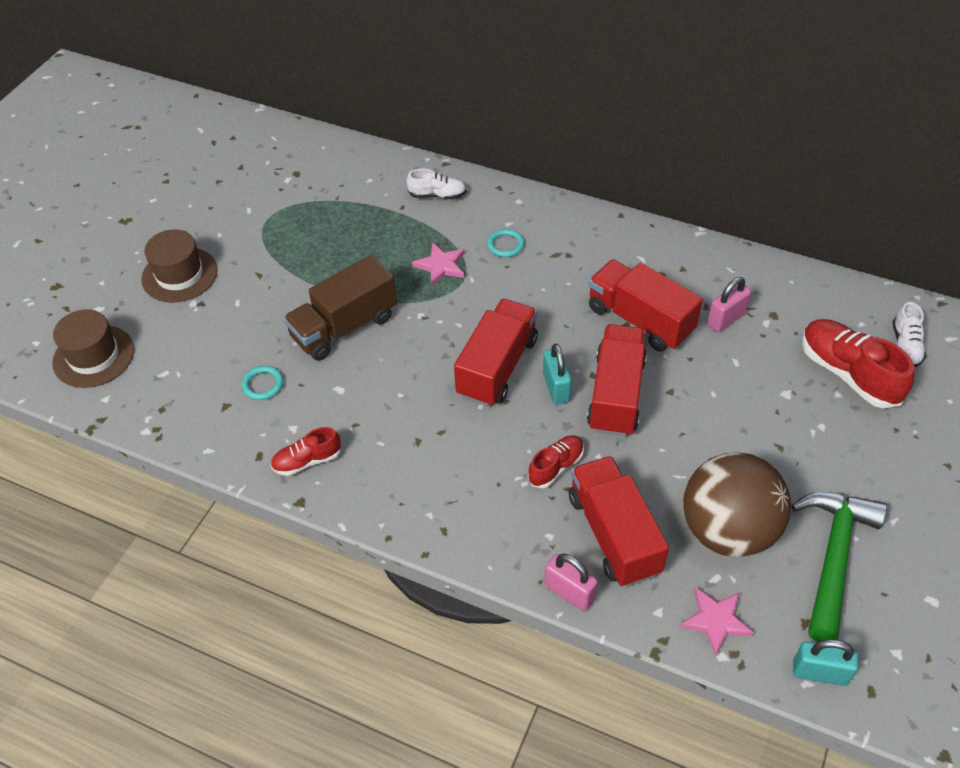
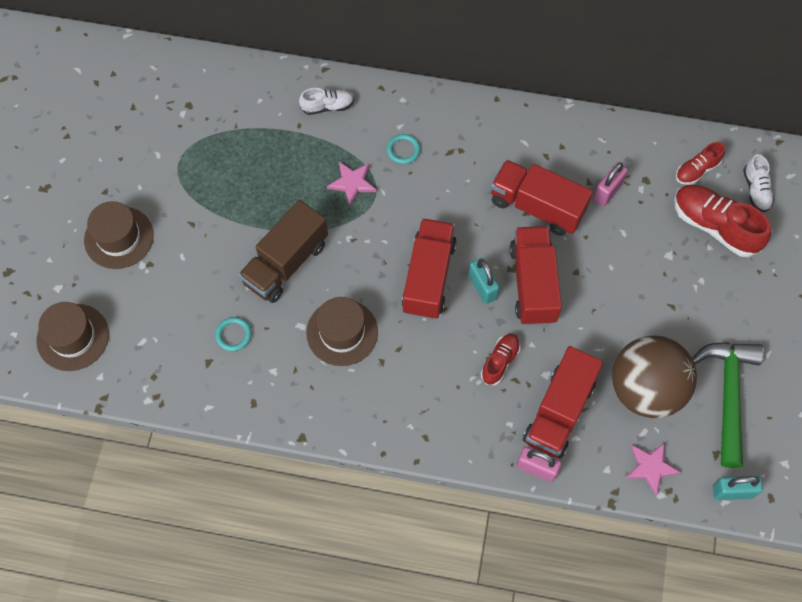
camera: 15 degrees left, 15 degrees up
(307, 461) = (295, 399): red shoe -> red shoe (697, 170)
(382, 403) = (342, 332): none -> brown hat
(613, 534) = (559, 412): red truck -> red truck turned 120 degrees counterclockwise

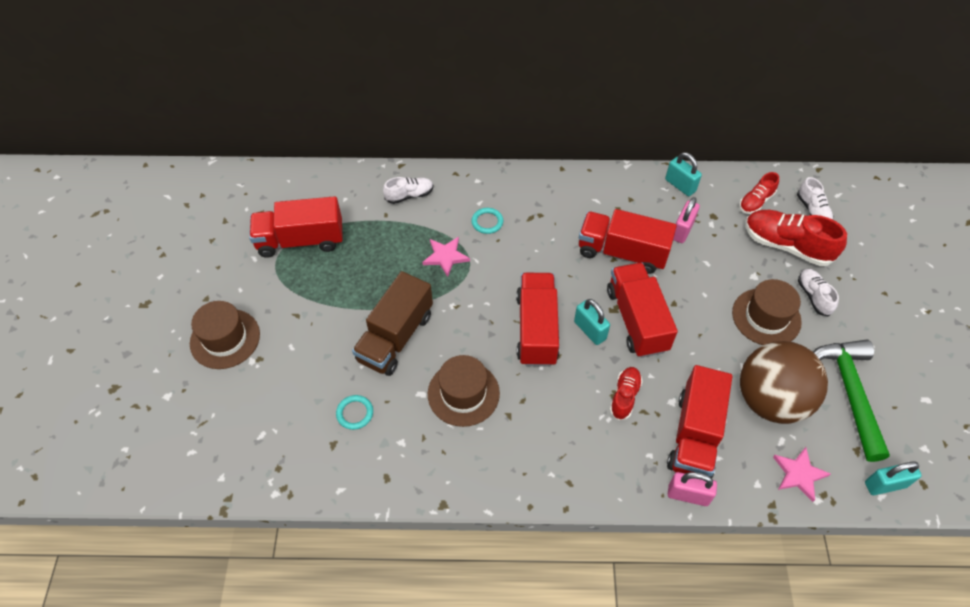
camera: 10 degrees left, 10 degrees down
(73, 337) = (188, 442): brown hat -> brown hat (766, 317)
(207, 141) = (300, 240): none -> red truck
(620, 138) = (680, 185): none -> turquoise padlock
(725, 287) = (813, 296): none -> white shoe

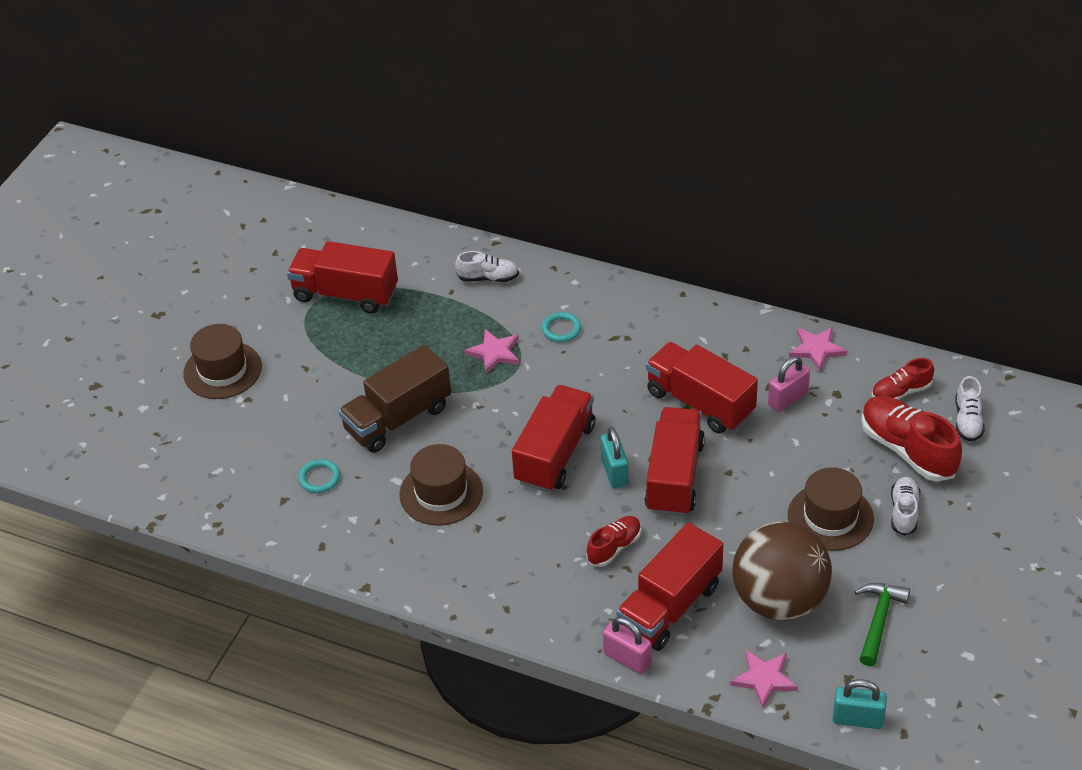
camera: 25 degrees right, 10 degrees down
(680, 185) = (817, 349): turquoise padlock -> pink star
(849, 392) = (878, 620): green hammer -> green hammer, size x0.62

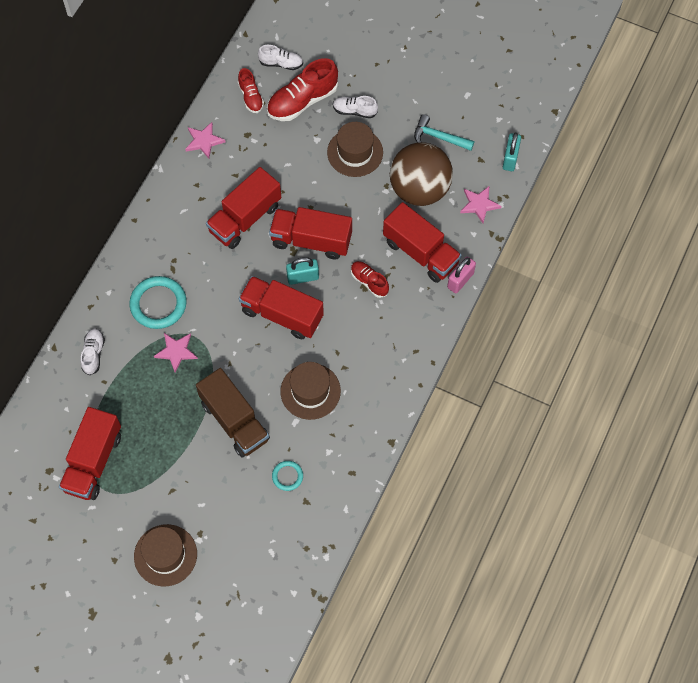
camera: 90 degrees left, 20 degrees up
(561, 329) = (158, 304): turquoise ring -> turquoise ring, size x1.91
(788, 399) = (248, 164): pink padlock -> none
(878, 620) = (439, 137): green hammer -> turquoise hammer

